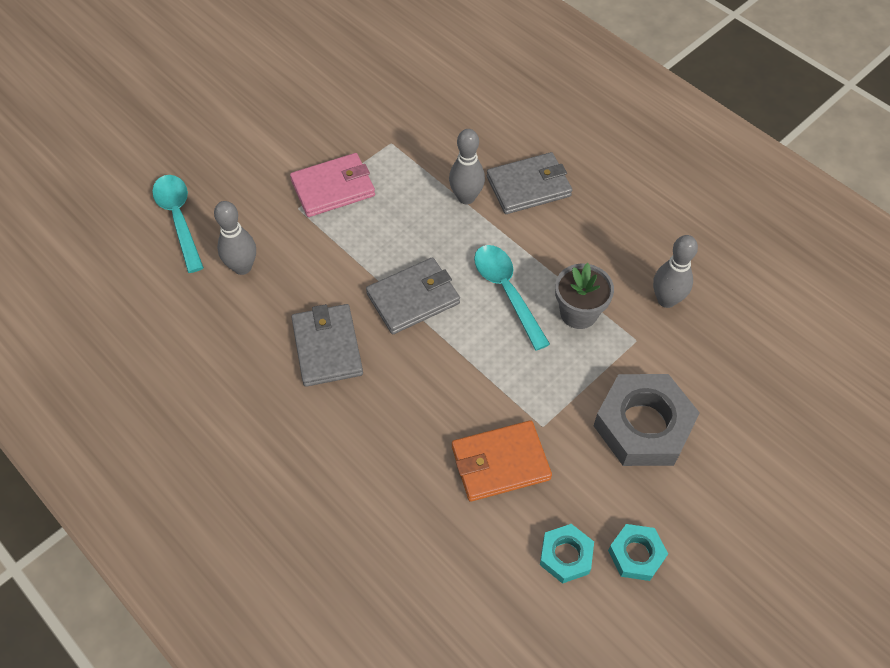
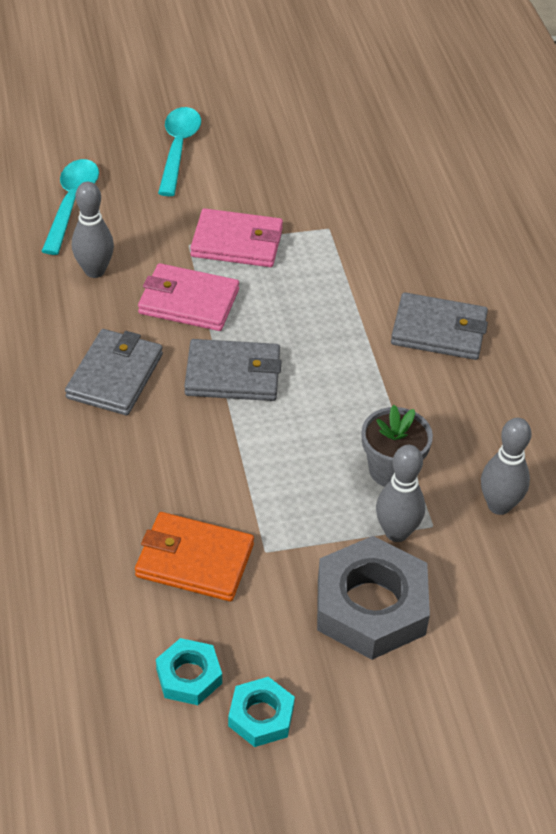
camera: 30 degrees right, 10 degrees down
(335, 256) = (188, 302): none -> pink wallet
(466, 197) = (363, 311): grey bowling pin -> grey bowling pin (396, 532)
(507, 292) = (332, 414): turquoise spoon -> turquoise spoon (178, 149)

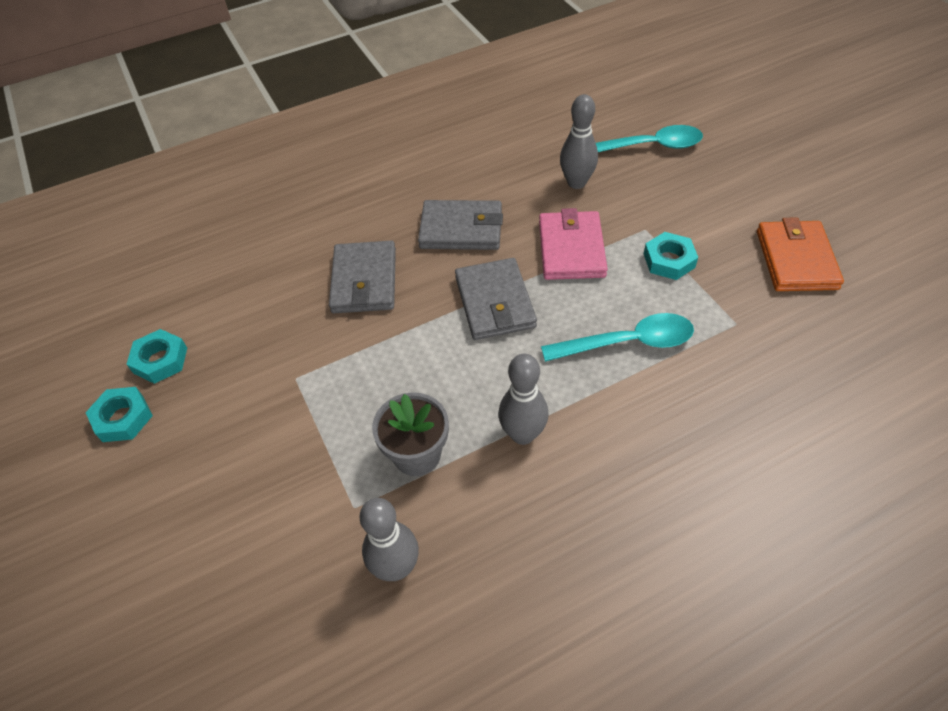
camera: 80 degrees right, 5 degrees up
(178, 149) = (770, 187): turquoise spoon -> turquoise spoon (628, 343)
(194, 560) = (276, 332): orange wallet -> orange wallet (796, 259)
(237, 242) = (669, 260): pink wallet -> turquoise nut
(370, 606) = (245, 473): grey nut -> none
(396, 532) = (338, 476): grey bowling pin -> grey bowling pin (523, 434)
(439, 330) = (635, 456): grey wallet -> grey wallet (364, 281)

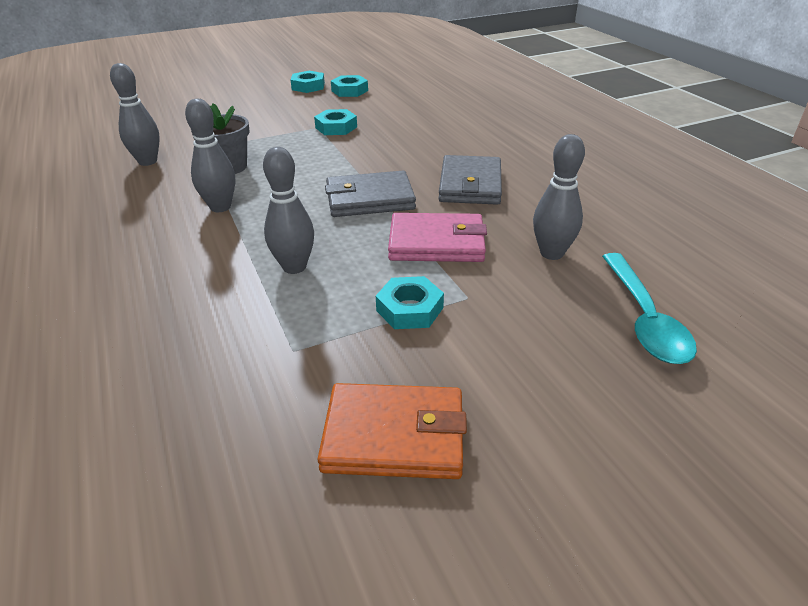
camera: 90 degrees right, 15 degrees down
(300, 357) = (336, 127): none -> turquoise nut
(364, 281) = (408, 145): grey wallet -> none
(628, 343) = (294, 267): turquoise spoon -> grey bowling pin

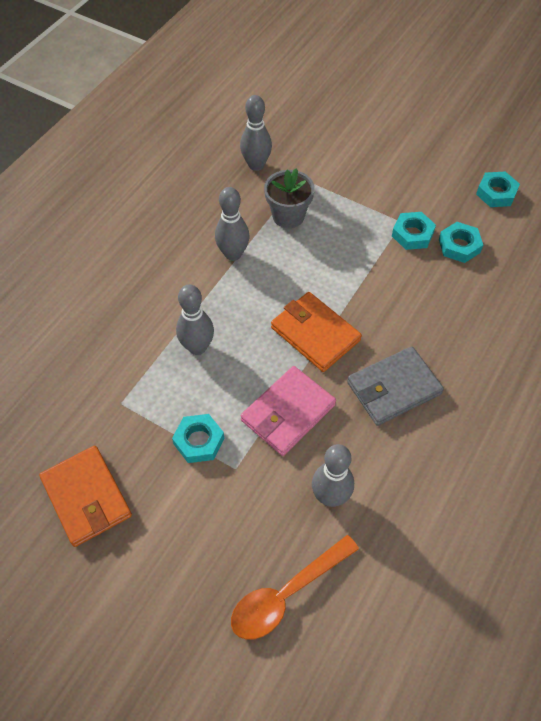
camera: 55 degrees right, 20 degrees up
(308, 86) = (475, 158): turquoise nut -> turquoise nut (459, 246)
(369, 199) = (315, 334): grey wallet -> orange wallet
(437, 243) = (288, 413): pink wallet -> pink wallet turned 75 degrees clockwise
(644, 319) = (286, 594): turquoise spoon -> orange spoon

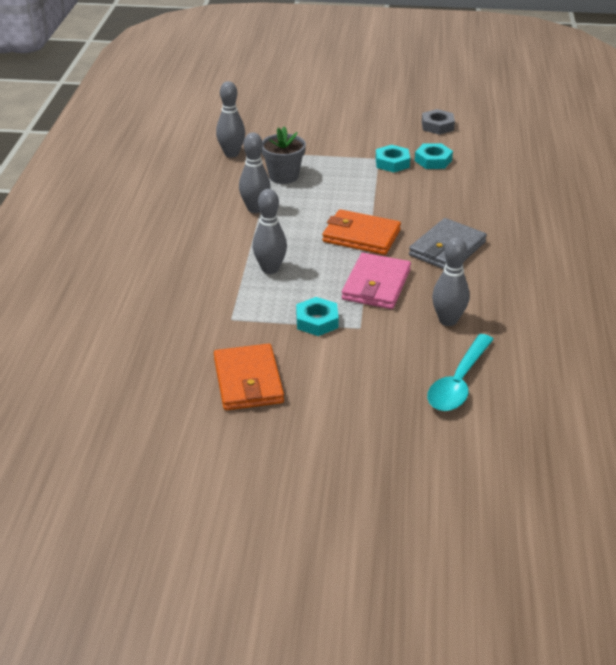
camera: 25 degrees left, 20 degrees down
(87, 497) = (248, 381): orange wallet -> orange wallet turned 45 degrees clockwise
(286, 594) = (458, 382): orange spoon -> turquoise spoon
(496, 193) = (437, 126): turquoise nut -> grey nut

